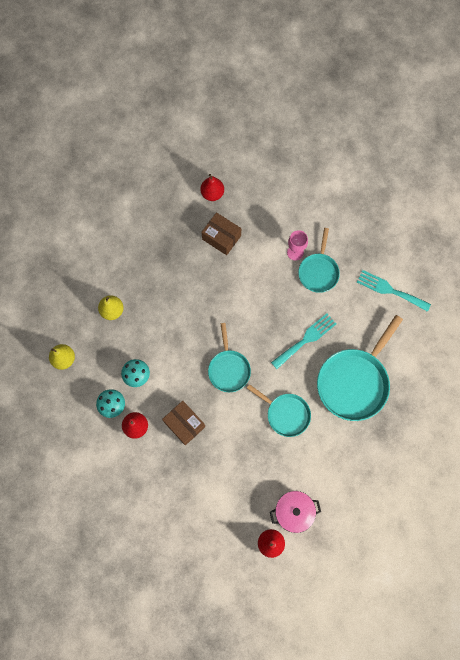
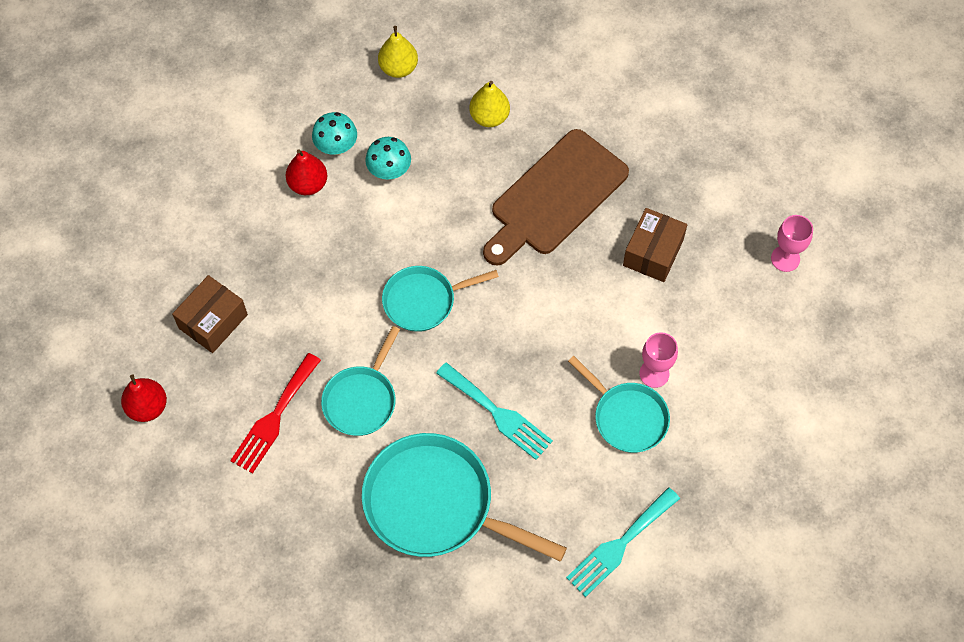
camera: 80 degrees right, 10 degrees down
(174, 283) = (555, 196): none -> brown cutting board
(184, 424) = (321, 251): brown box -> brown box (213, 321)
(212, 194) = (730, 226): red pear -> none
(238, 170) = (785, 258): none -> pink goblet
(289, 466) = (274, 417): none -> red fork
(293, 511) = (200, 435): pink pot -> none
(318, 272) = (627, 417): turquoise pan -> turquoise pan turned 135 degrees counterclockwise
(390, 290) = (619, 545): turquoise fork -> turquoise fork turned 150 degrees counterclockwise

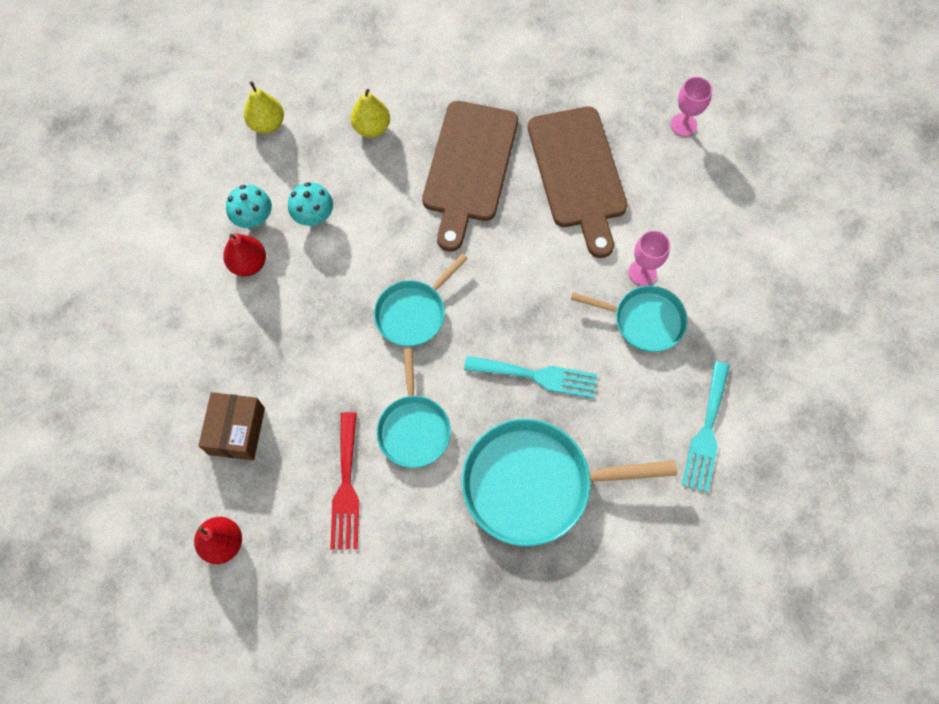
camera: 30 degrees left, 5 degrees up
(653, 253) = (578, 173): brown box -> brown cutting board

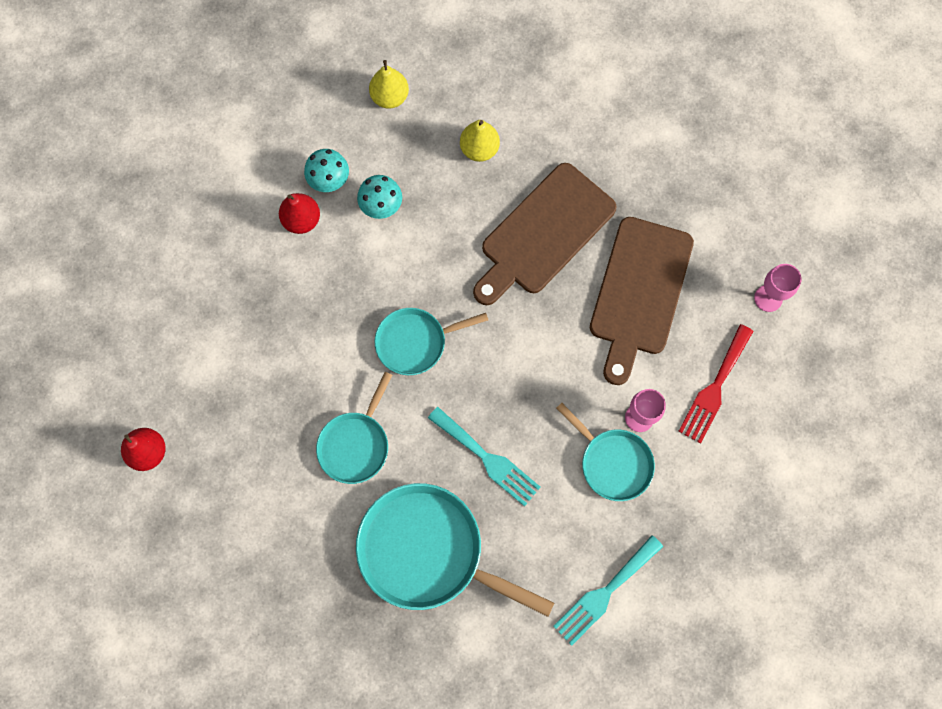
camera: 30 degrees right, 5 degrees up
(236, 431) = (210, 363): brown box -> none
(346, 487) = (271, 463): red fork -> red fork (714, 388)

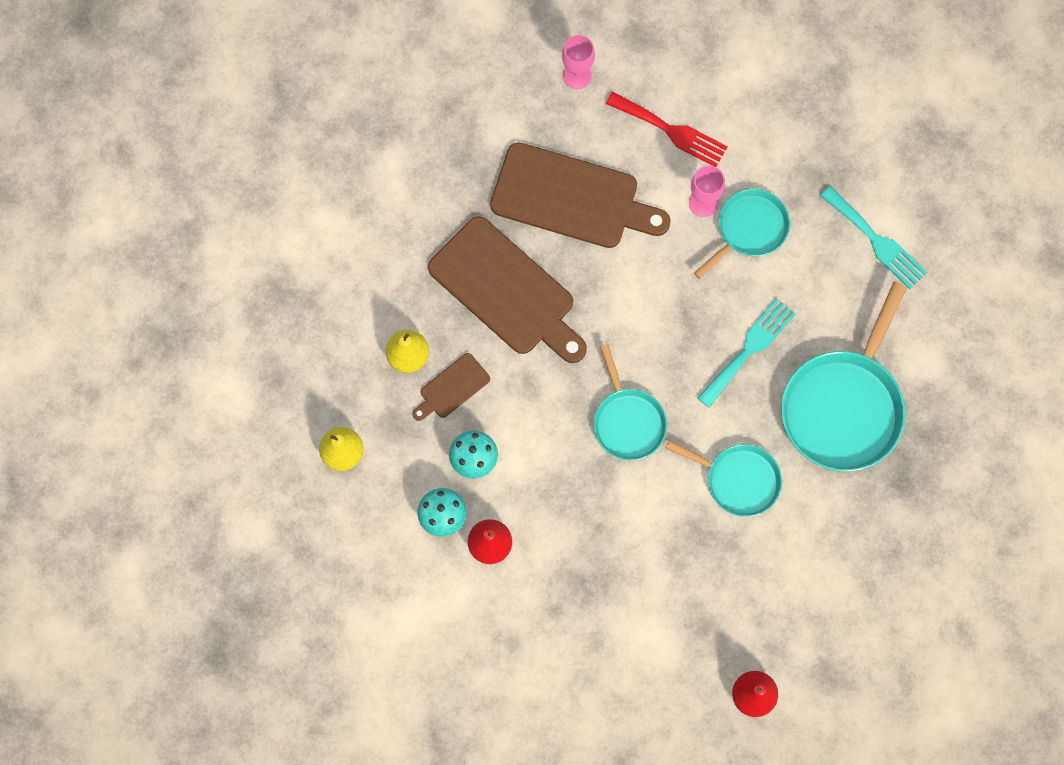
camera: 90 degrees left, 0 degrees up
(449, 187) = (452, 387): none -> brown cutting board

